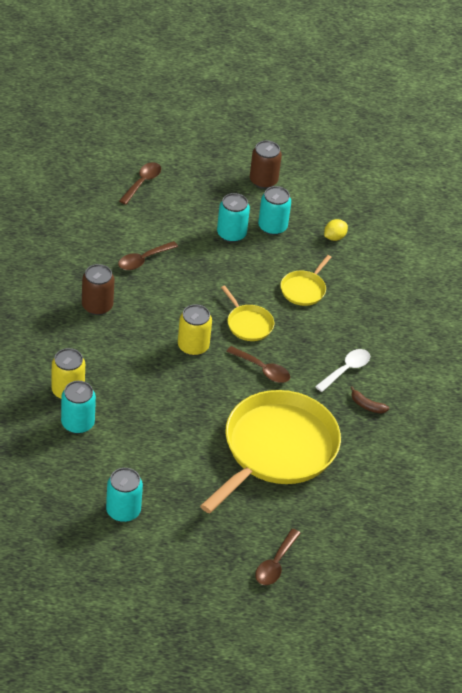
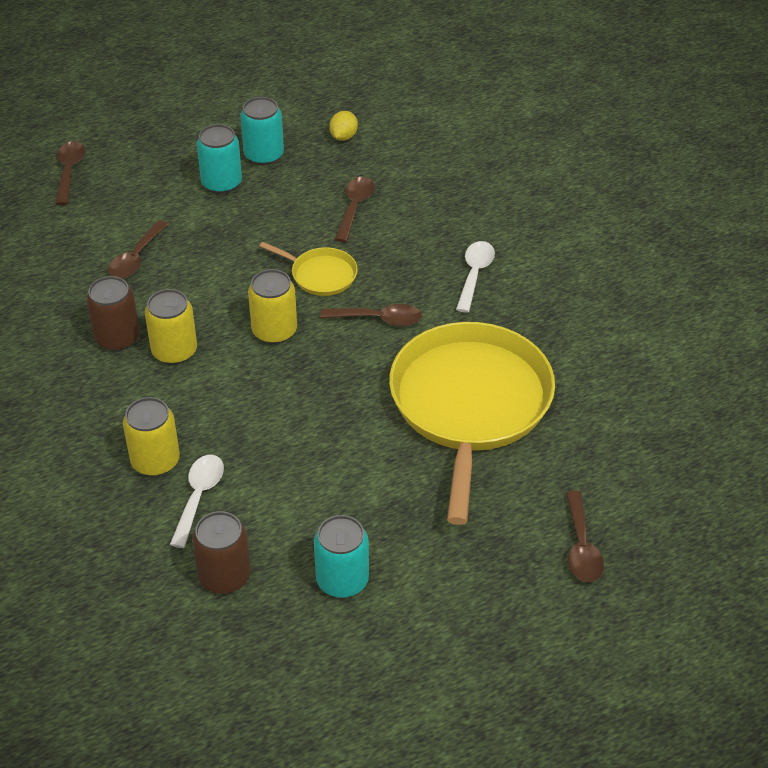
camera: 25 degrees left, 0 degrees up
(77, 423) = (199, 496): turquoise can -> white spoon
(124, 330) = (174, 351): none -> yellow can
(263, 181) = (214, 110): brown can -> brown can (224, 576)
(304, 289) = (354, 207): yellow pan -> brown spoon
(367, 405) = (530, 303): brown banana -> none

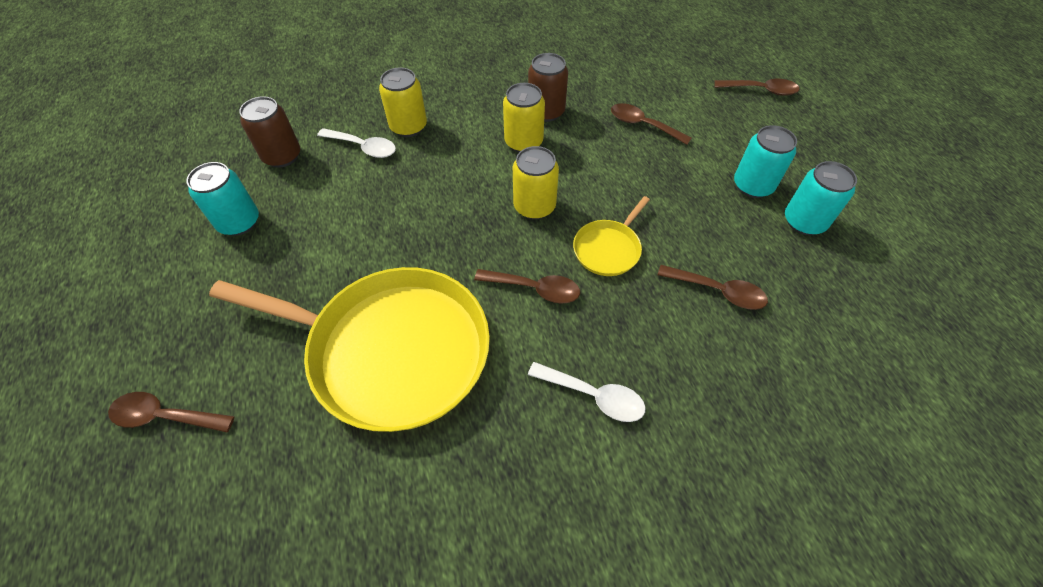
camera: 100 degrees right, 10 degrees up
(343, 137) = (852, 297): yellow lemon -> none
(379, 319) = (535, 289): brown spoon -> brown spoon turned 90 degrees counterclockwise

